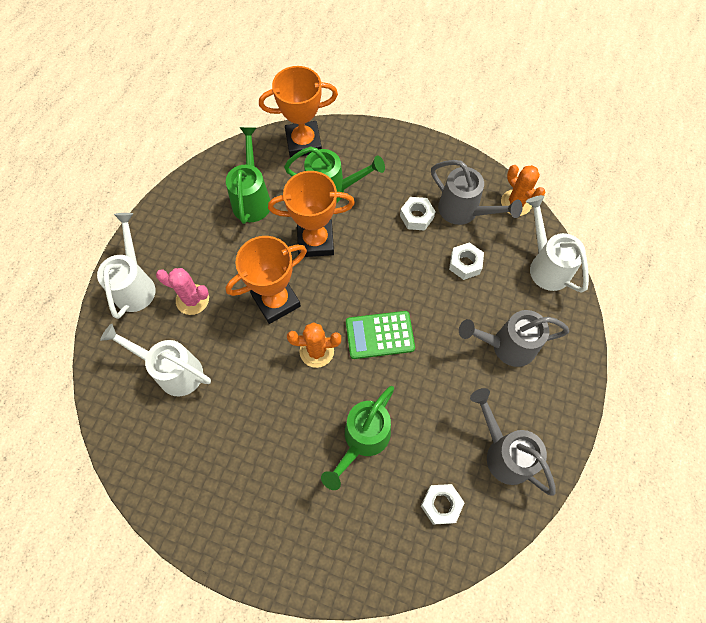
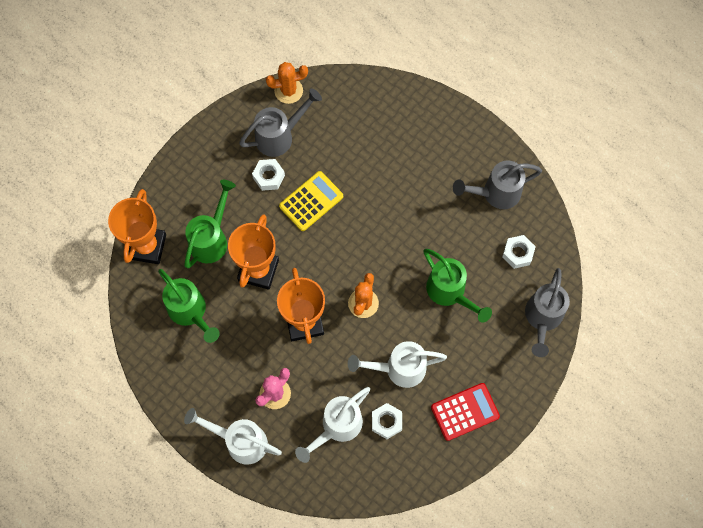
camera: 70 degrees left, 5 degrees up
(227, 505) = (465, 412): none -> red calculator
(252, 198) = (190, 312): green watering can -> green watering can turned 150 degrees counterclockwise
(379, 335) = (368, 248): green calculator -> none
(408, 263) = (311, 201): none -> yellow calculator
(465, 264) = (330, 156): white nut -> white nut (386, 422)
(507, 346) = (414, 155): grey watering can -> grey watering can (542, 318)
(546, 265) = (356, 94): white watering can -> white watering can (399, 369)

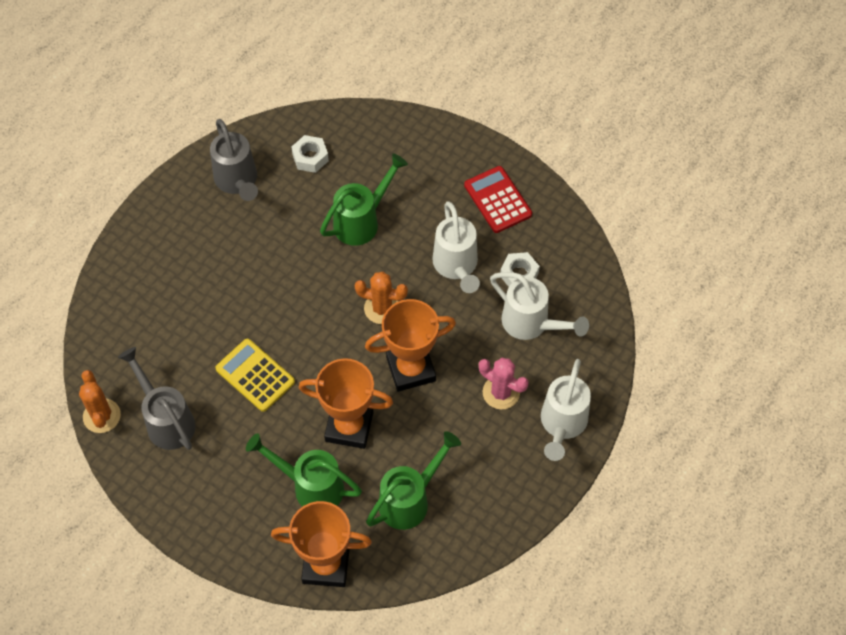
camera: 95 degrees left, 10 degrees down
(269, 177) = (223, 427): white nut -> none
(542, 318) = (384, 132): grey watering can -> none

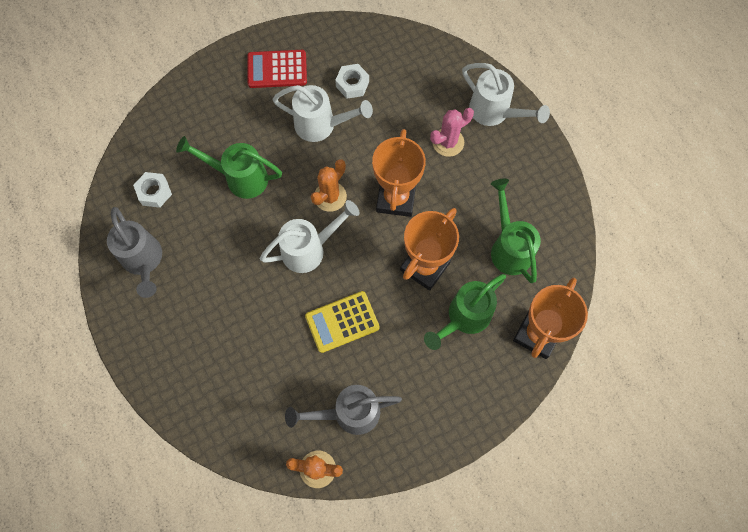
camera: 65 degrees left, 10 degrees up
(237, 181) = (144, 261): grey watering can -> grey watering can turned 60 degrees clockwise
(362, 221) = (240, 178): green watering can -> green watering can turned 60 degrees counterclockwise
(531, 324) = (399, 95): white watering can -> white watering can (309, 249)

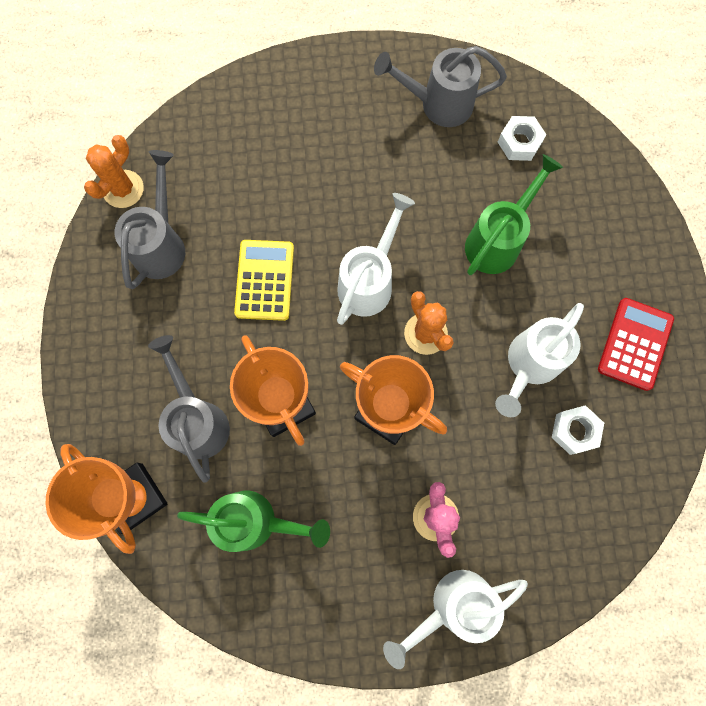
camera: 115 degrees right, 5 degrees up
(309, 249) = (369, 281): white watering can -> white watering can turned 150 degrees counterclockwise
(464, 318) = (198, 420): green watering can -> grey watering can

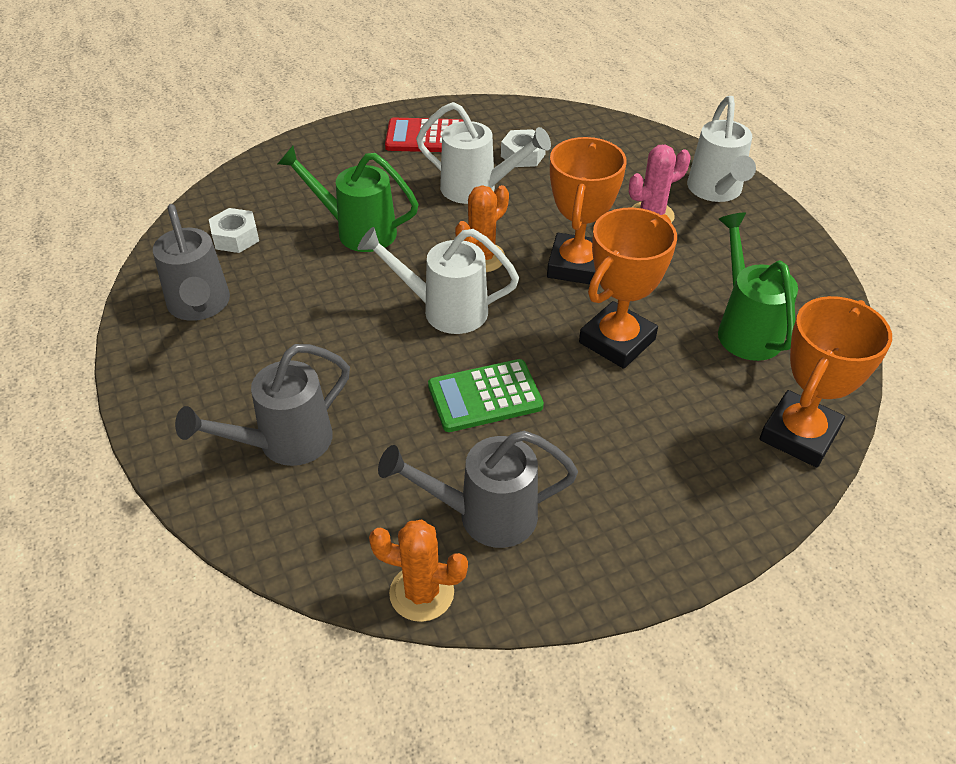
camera: 110 degrees left, 30 degrees down
(198, 420) = (679, 405): grey watering can -> grey watering can (284, 443)
(264, 280) = (485, 396): yellow calculator -> green calculator
(453, 605) = (716, 191): white watering can -> white watering can turned 45 degrees clockwise

